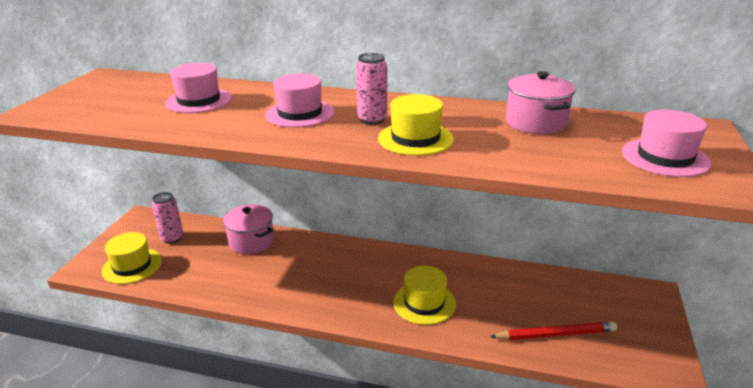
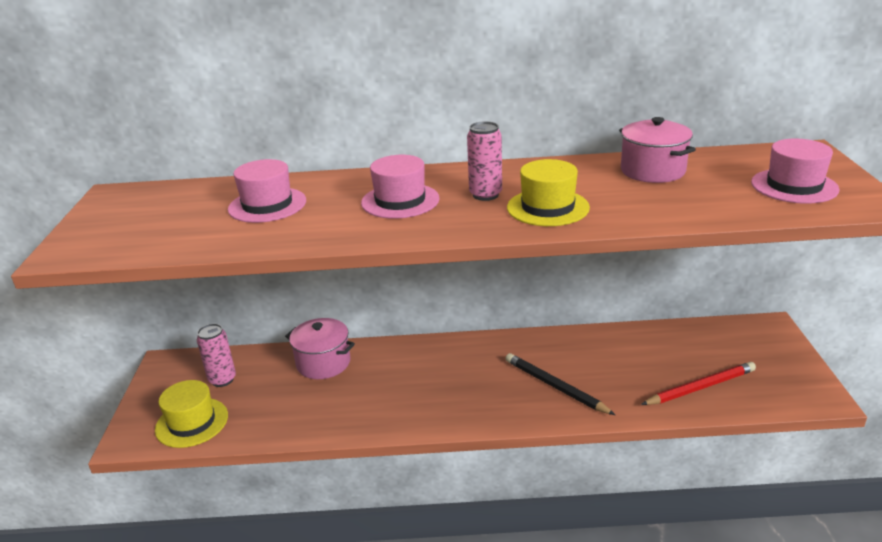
camera: 15 degrees left, 0 degrees up
(424, 303) = (555, 386): yellow hat -> black pencil

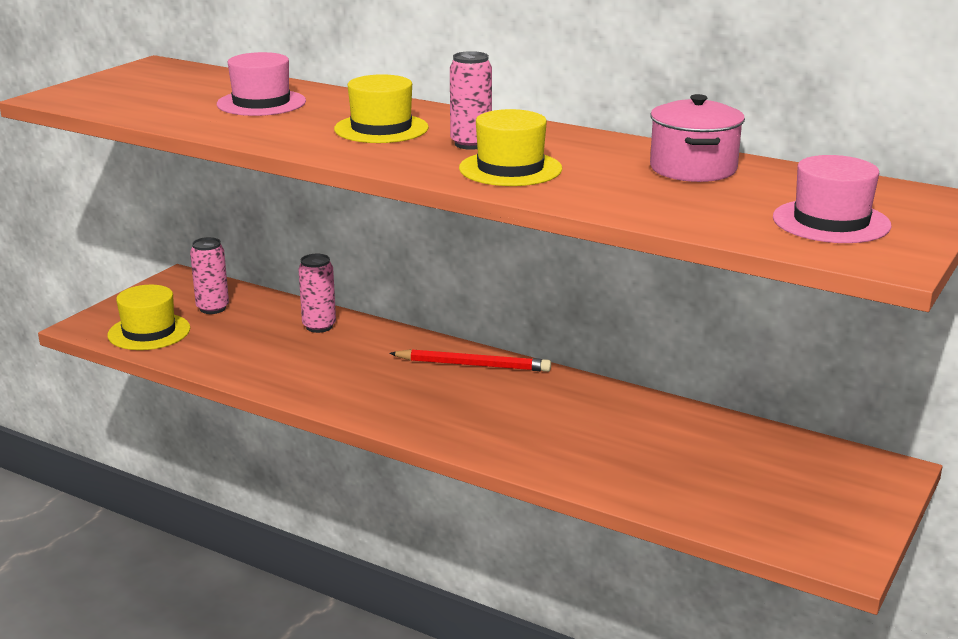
camera: 30 degrees right, 5 degrees down
(323, 363) = (319, 326): pink pot -> pink can
(400, 201) = (381, 129): pink hat -> yellow hat
(555, 386) = (528, 429): black pencil -> none
(700, 387) = (699, 491): red pencil -> red pencil (473, 365)

